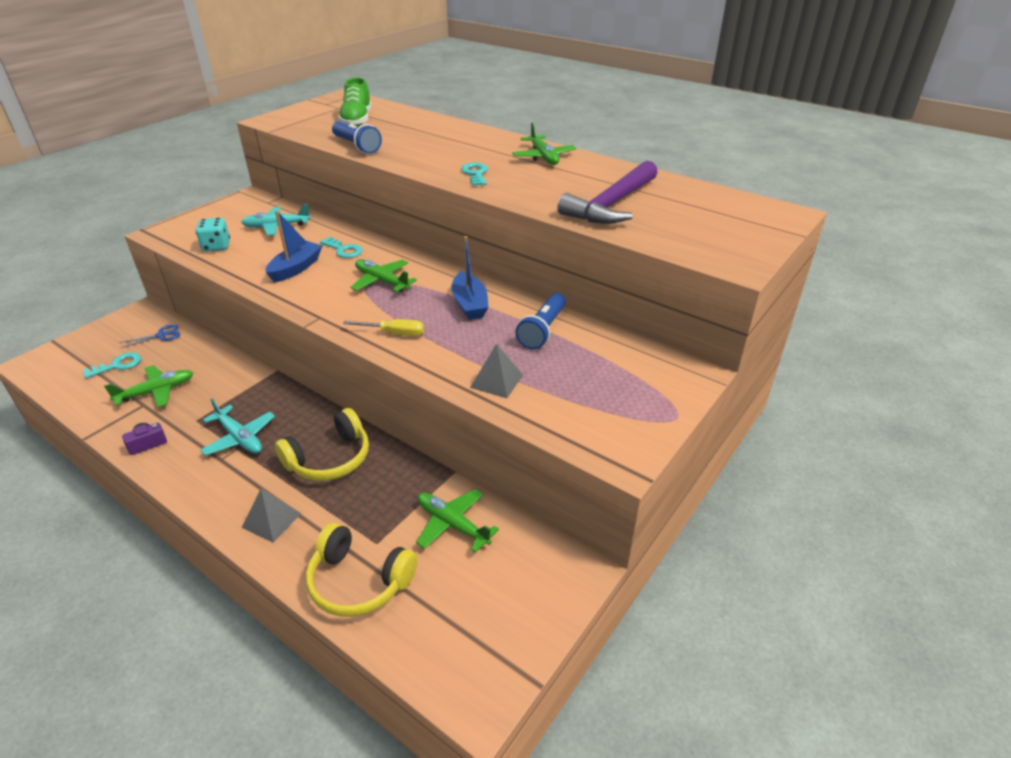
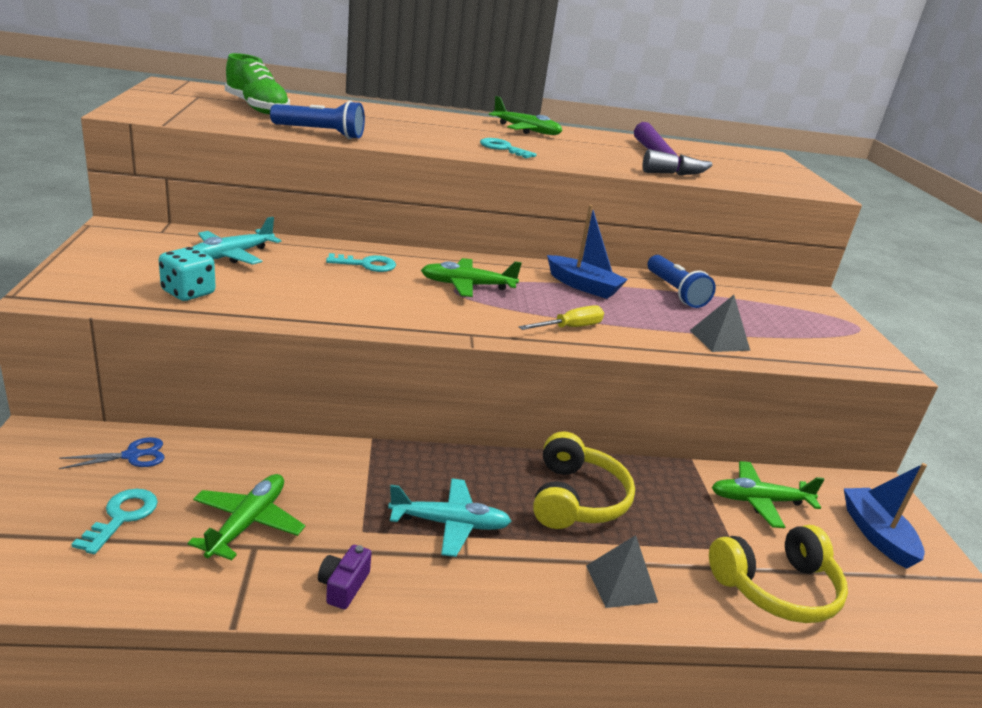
camera: 45 degrees left, 10 degrees down
(161, 335) = (132, 455): blue scissors -> blue scissors turned 45 degrees clockwise
(296, 268) = (347, 294): blue boat -> blue boat (876, 535)

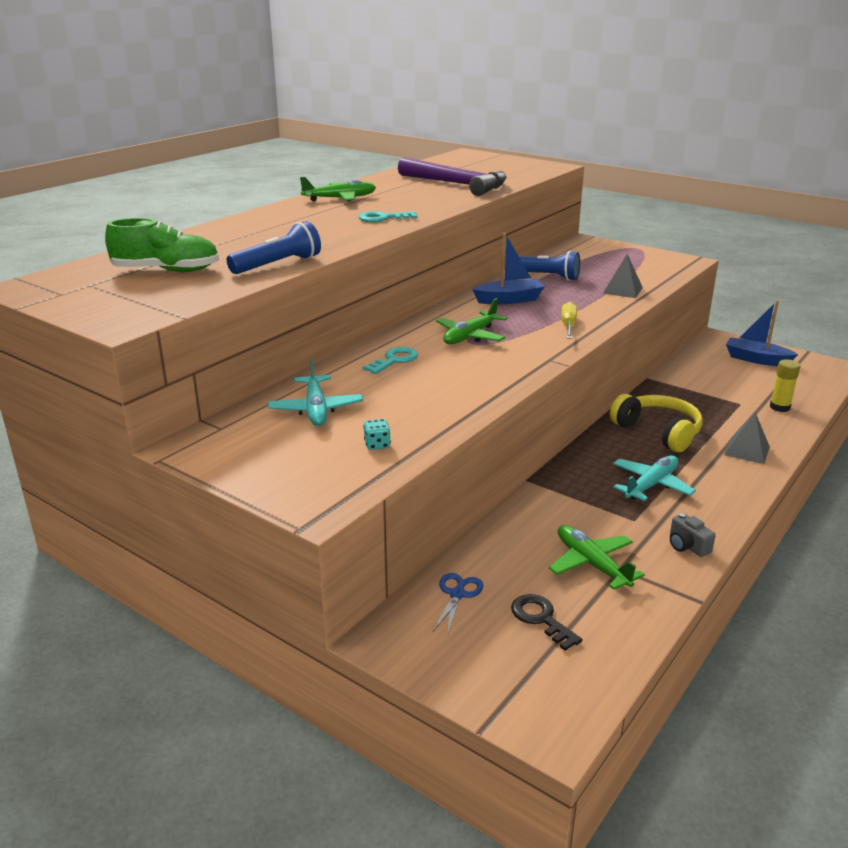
camera: 45 degrees left, 0 degrees up
(122, 517) = (541, 619): turquoise key -> black key
(188, 293) = (377, 445): turquoise dice -> turquoise dice, size x0.59
(343, 586) = (687, 546): purple camera -> grey camera
(759, 501) = (704, 377): green plane -> none
(776, 587) = (779, 407): yellow headphones -> yellow glue stick

